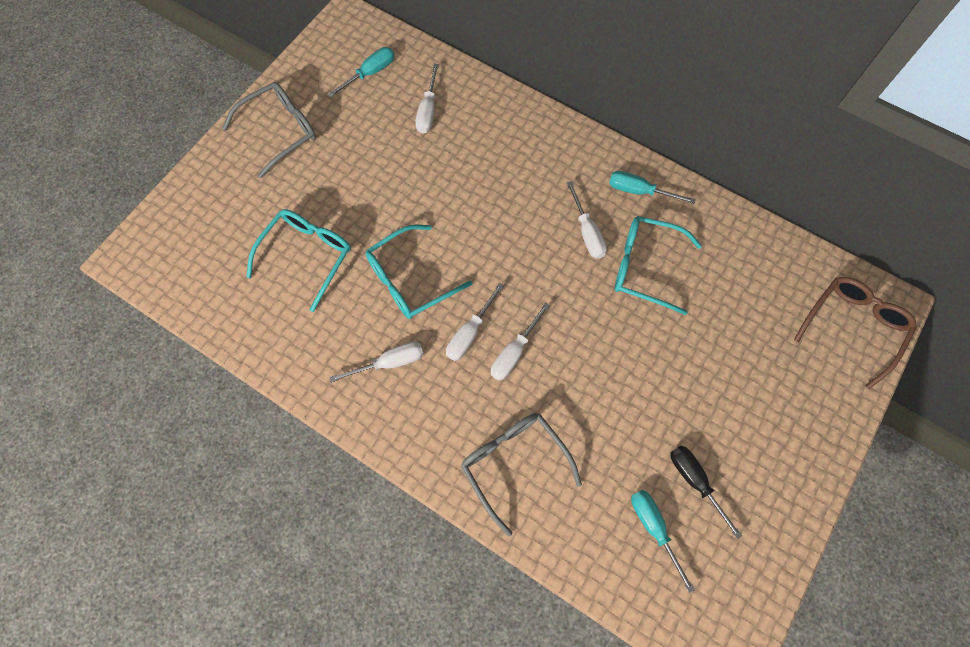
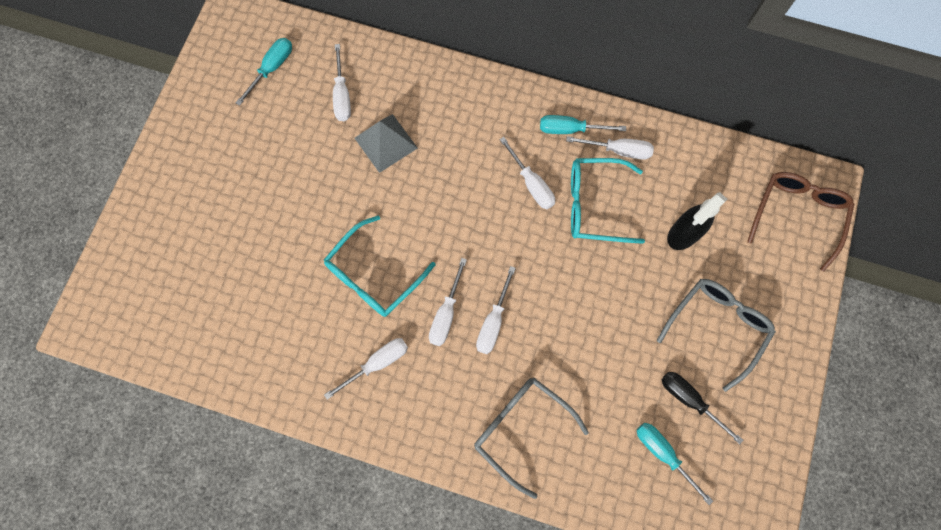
camera: 15 degrees left, 5 degrees up
(280, 131) = (198, 153): grey glasses -> grey glasses (717, 327)
(307, 256) = (265, 277): turquoise glasses -> none
(457, 162) = (386, 143): none -> grey pyramid
(682, 221) = (618, 150): none -> white screwdriver
(729, 316) = (683, 234): none -> black spray bottle

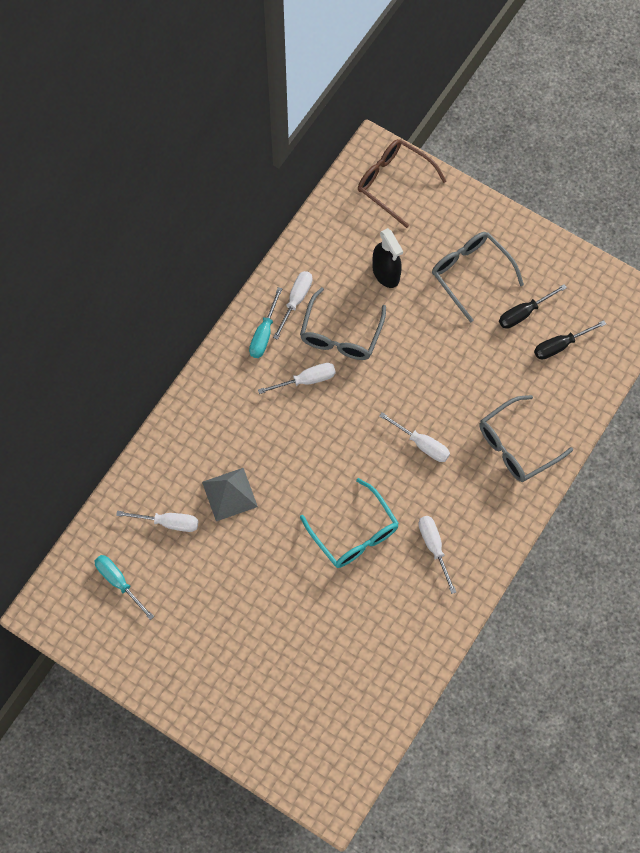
camera: 75 degrees left, 5 degrees down
(446, 314) = (405, 480): white screwdriver -> none
(594, 205) = (341, 334): turquoise glasses -> grey glasses
(663, 453) = (560, 345): turquoise screwdriver -> black screwdriver

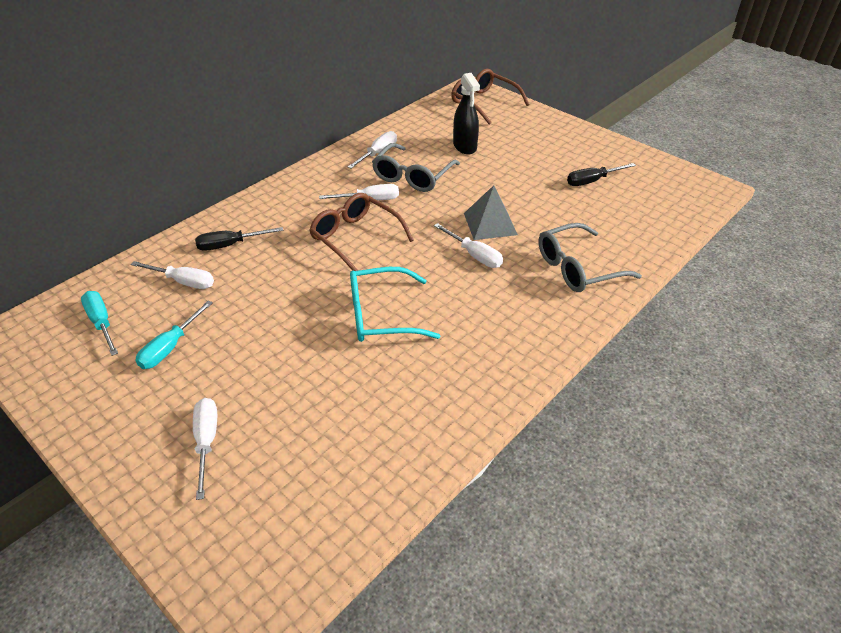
camera: 10 degrees right, 25 degrees down
(229, 494) = (259, 268): grey pyramid -> grey pyramid (490, 223)
(264, 334) = (341, 169): turquoise screwdriver -> turquoise screwdriver (170, 347)
(307, 438) = (355, 238): none -> brown glasses
(354, 533) = (381, 315): turquoise glasses -> turquoise glasses turned 105 degrees clockwise
(434, 547) = (470, 339): white screwdriver -> white screwdriver (206, 441)
(470, 274) = (543, 154): grey glasses -> none
(560, 345) = (628, 204): black screwdriver -> black screwdriver (230, 245)

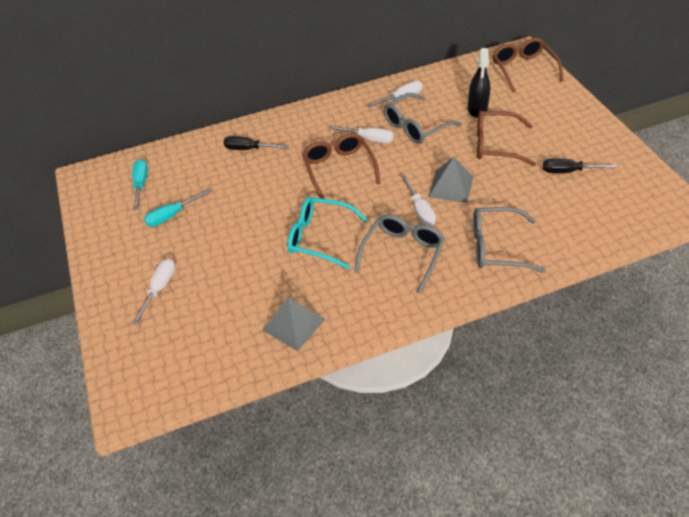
camera: 30 degrees right, 5 degrees up
(183, 282) = (204, 169): white screwdriver -> none
(414, 422) = (293, 324): none -> grey pyramid
(487, 304) = (403, 254): none -> grey glasses
(507, 174) = (496, 145): none -> brown glasses

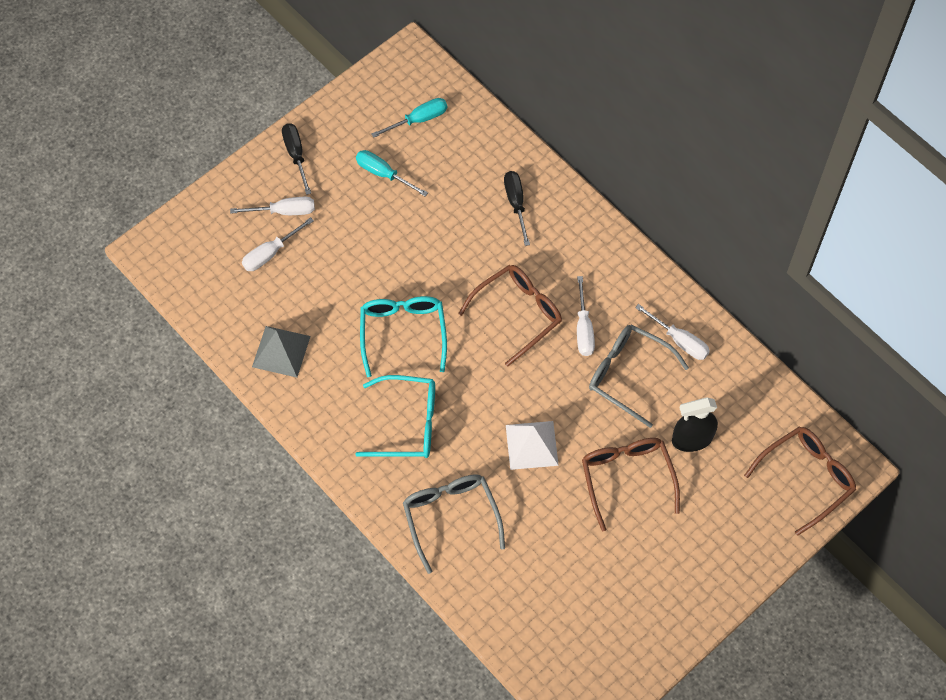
camera: 65 degrees right, 15 degrees up
(403, 254) = (407, 423): grey glasses -> turquoise glasses
(420, 210) = (480, 422): white screwdriver -> white screwdriver (270, 253)
(451, 186) = (532, 445): grey pyramid -> white pyramid
(568, 171) = (607, 572): black screwdriver -> black screwdriver (296, 155)

